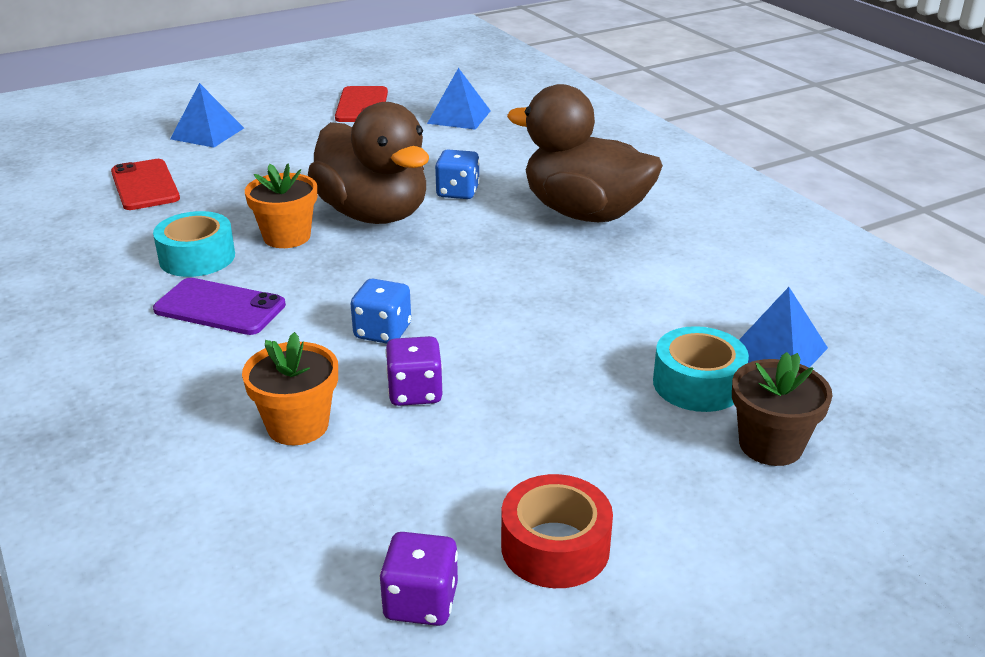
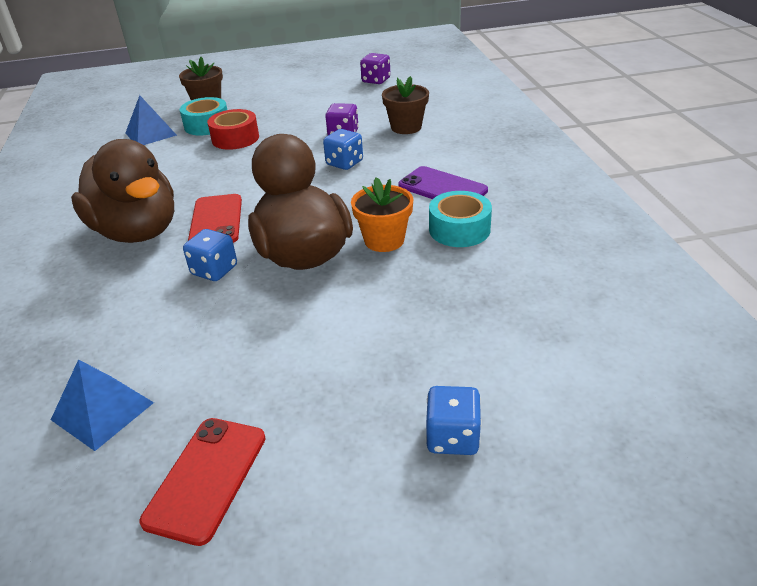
camera: 160 degrees left, 5 degrees up
(145, 185) = (521, 330): red phone -> red phone (216, 221)
(207, 133) = (452, 437): blue pyramid -> blue dice
(298, 425) = (406, 127): orange flower pot -> brown flower pot
(555, 547) = (320, 87): red tape -> red tape (235, 138)

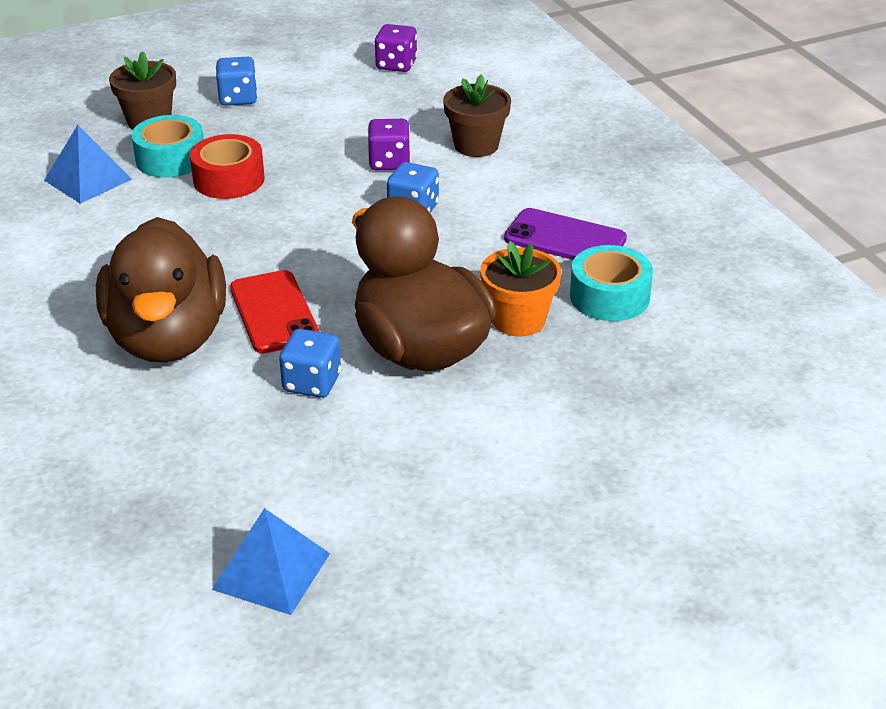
camera: 15 degrees left, 0 degrees up
(137, 232) = (168, 338): brown duck -> brown duck turned 45 degrees clockwise
(206, 478) = (441, 623): red phone -> none
(452, 437) = (693, 544): blue dice -> blue dice (238, 98)

